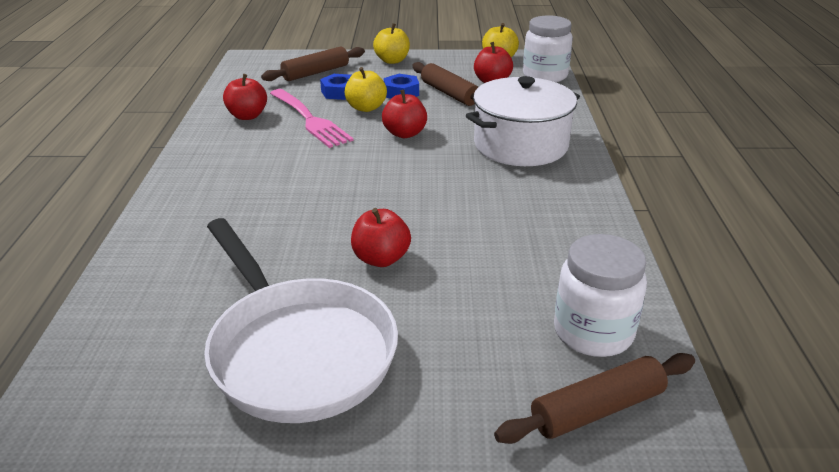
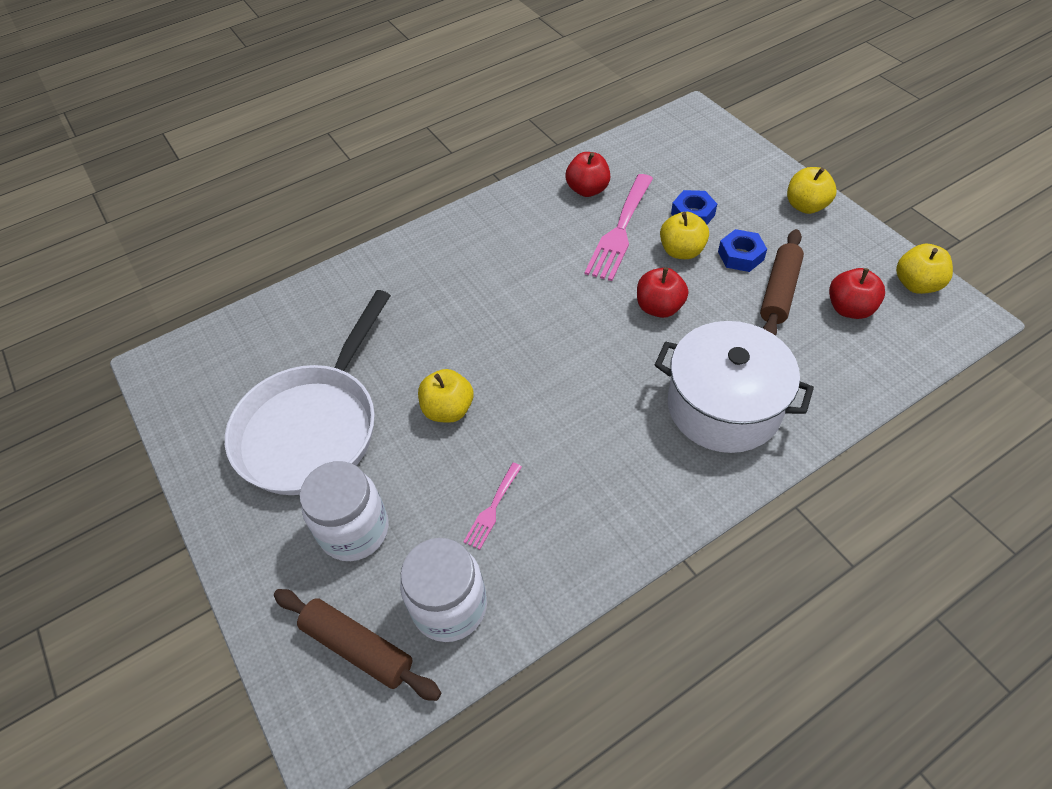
camera: 60 degrees right, 20 degrees up
(316, 73) = (714, 173): brown rolling pin -> none
(381, 259) = (448, 409): red apple -> yellow apple
(512, 273) = (492, 509): none -> pink fork
(545, 76) = (920, 346): white jar -> white jar (354, 530)

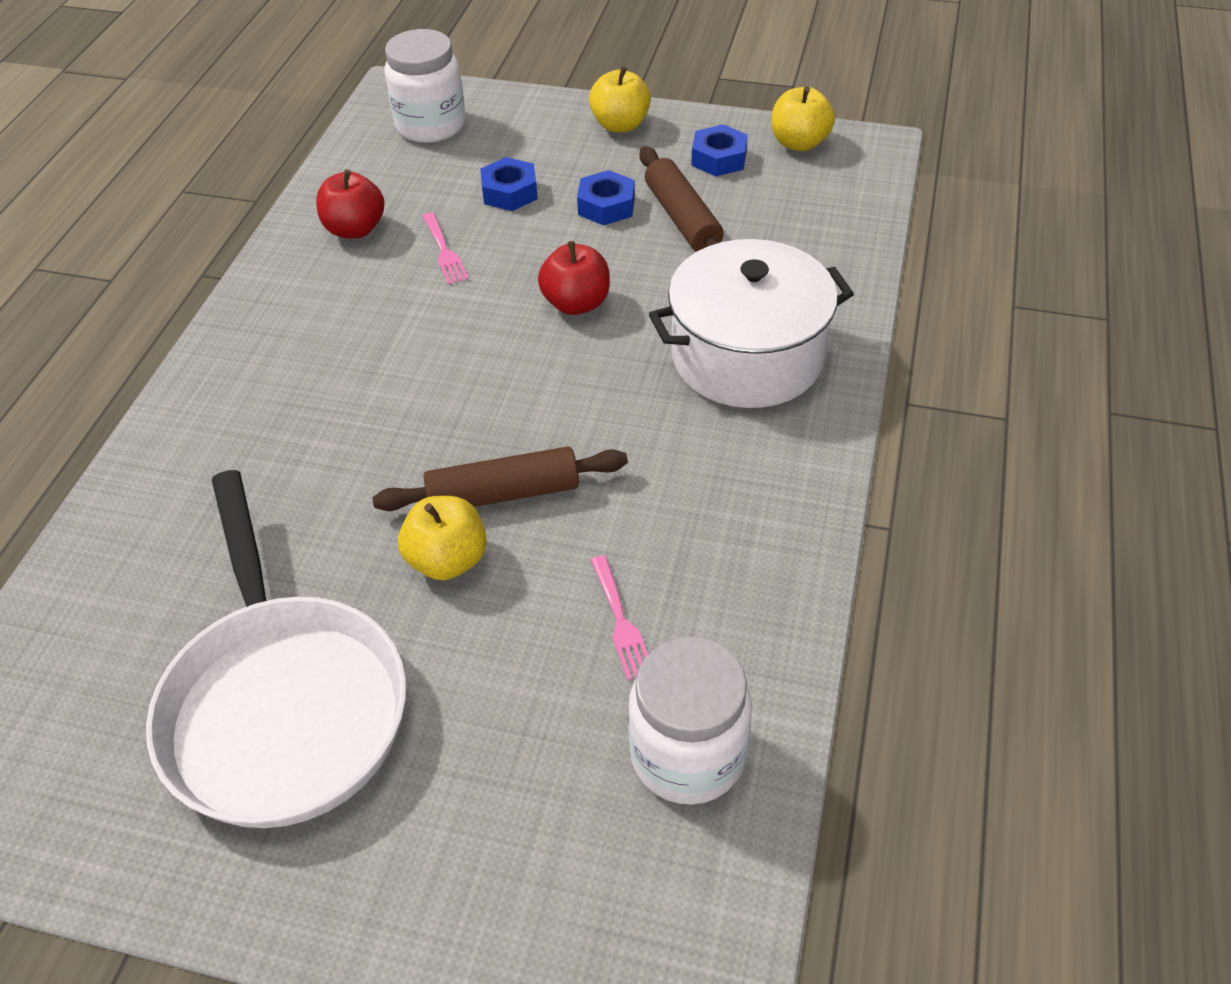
camera: 45 degrees left, 5 degrees down
(354, 530) = (480, 772): white jar -> white jar (430, 125)
(358, 647) = (632, 887): brown rolling pin -> brown rolling pin (503, 493)
(620, 231) = (444, 251): pink fork -> pink fork, size x0.51
(681, 251) = (538, 235): yellow apple -> none
(847, 264) = (719, 158): none -> blue nut
(849, 309) = (764, 197): red apple -> none

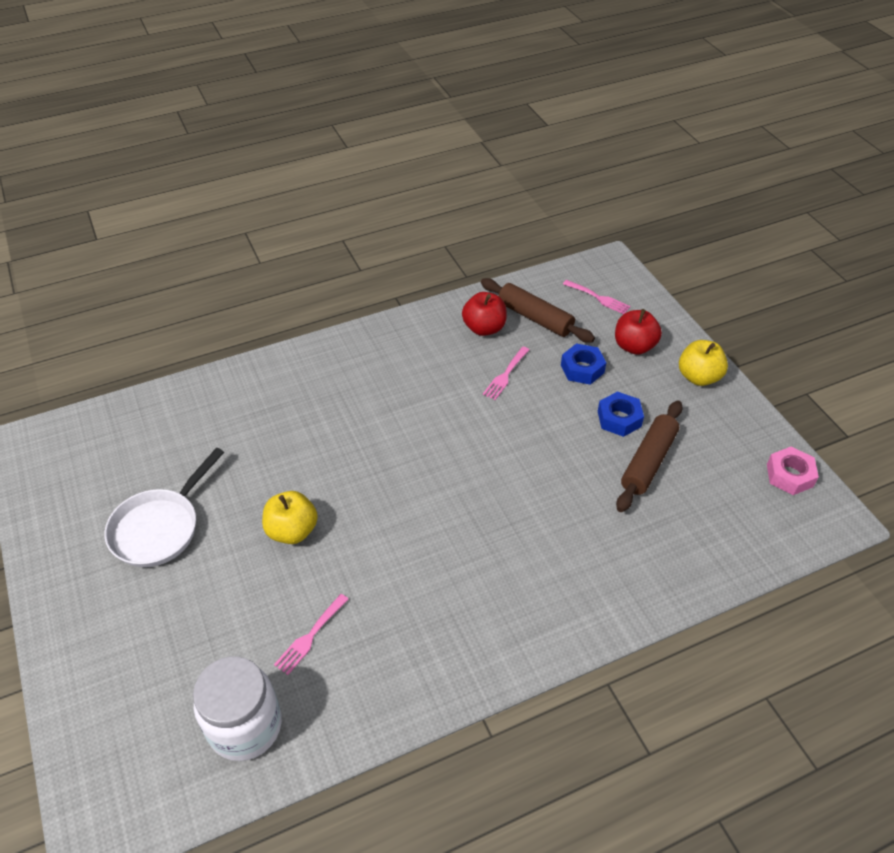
camera: 50 degrees right, 0 degrees up
(283, 705) = (159, 528): white pan -> white pan, size x0.62
(430, 125) = (598, 298): white jar -> pink fork
(503, 493) = (355, 523): brown rolling pin -> brown rolling pin (535, 318)
(576, 303) = (524, 459): red apple -> red apple (634, 346)
(719, 158) = (724, 444): blue nut -> none
(747, 356) = (562, 570): white pot -> none
(799, 143) = (789, 475): yellow apple -> pink nut

